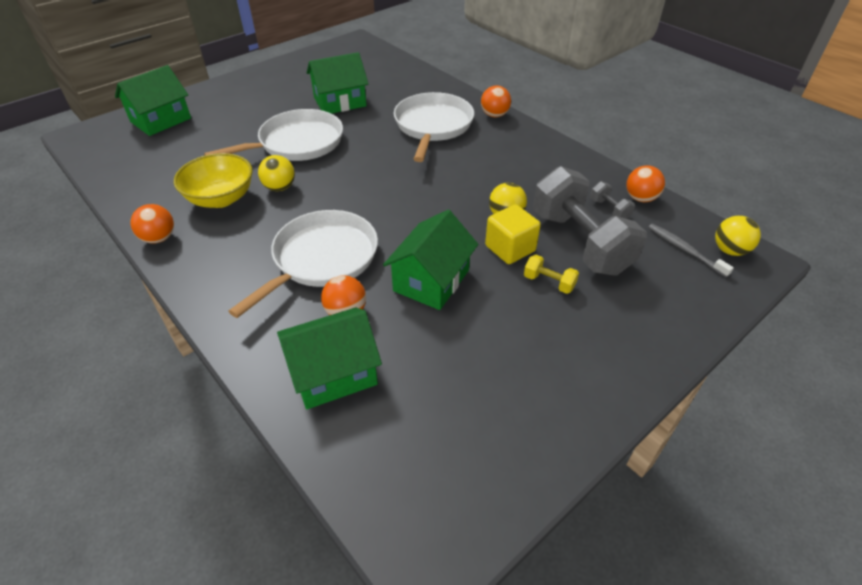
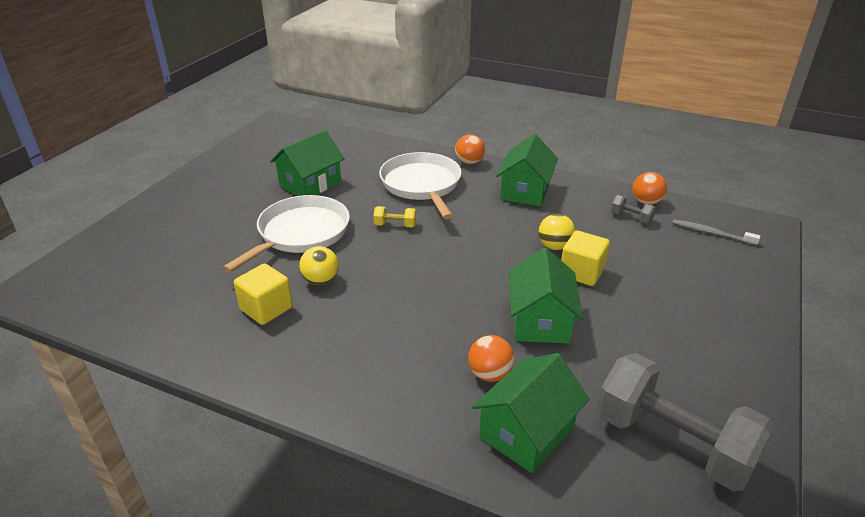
camera: 25 degrees left, 10 degrees down
(159, 238) = (231, 369): orange ball -> none
(161, 120) = (120, 248): green house -> green house (525, 191)
(221, 198) = (266, 309): yellow bowl -> yellow cube
(322, 259) = (424, 334): white pan -> none
(549, 282) = (636, 291): yellow dumbbell -> yellow dumbbell (395, 225)
(580, 242) = (631, 251): grey dumbbell -> grey dumbbell (672, 443)
(729, 250) = (741, 224): yellow ball -> none

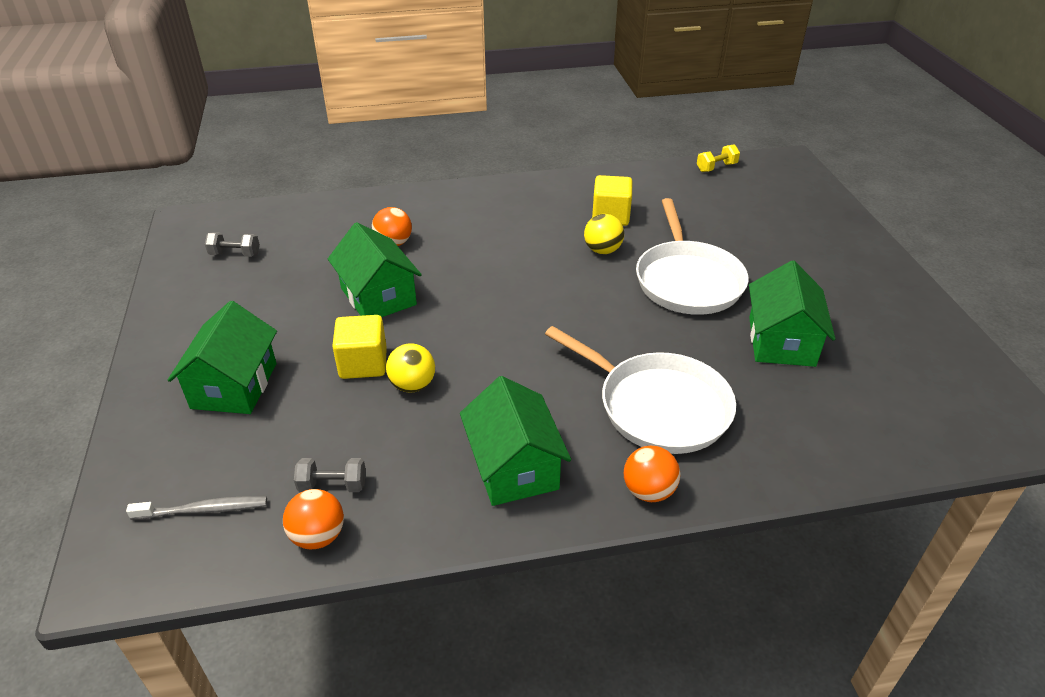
camera: 145 degrees right, 5 degrees up
(395, 225) = (613, 331): yellow dumbbell -> yellow dumbbell (716, 167)
(527, 432) = (344, 223): green house -> green house (234, 385)
(672, 443) = (235, 254): grey dumbbell -> grey dumbbell, size x0.40

